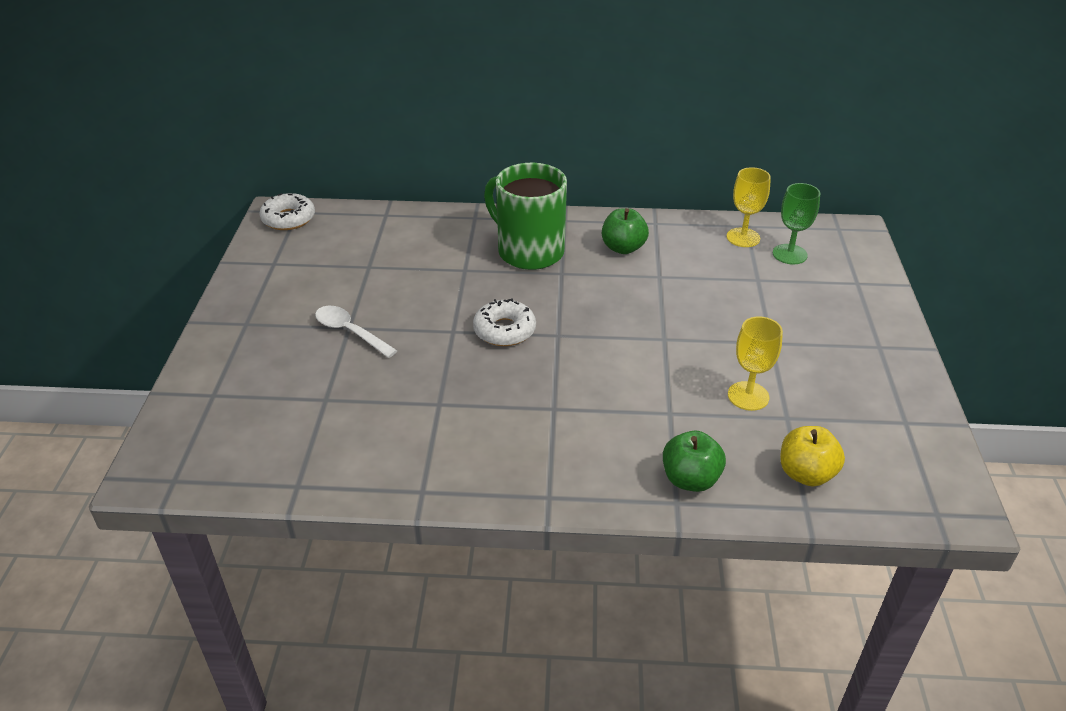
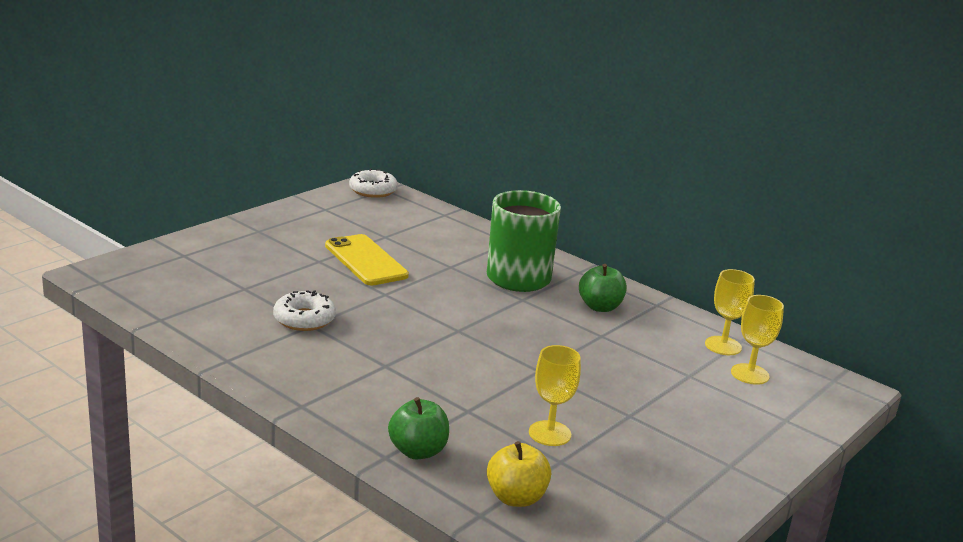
camera: 35 degrees right, 15 degrees down
(350, 332) = (316, 263): white spoon -> none
(388, 303) = (365, 261): none -> yellow phone
(504, 330) = (422, 310): white donut -> white donut (304, 319)
(789, 254) = (750, 374): green goblet -> yellow goblet

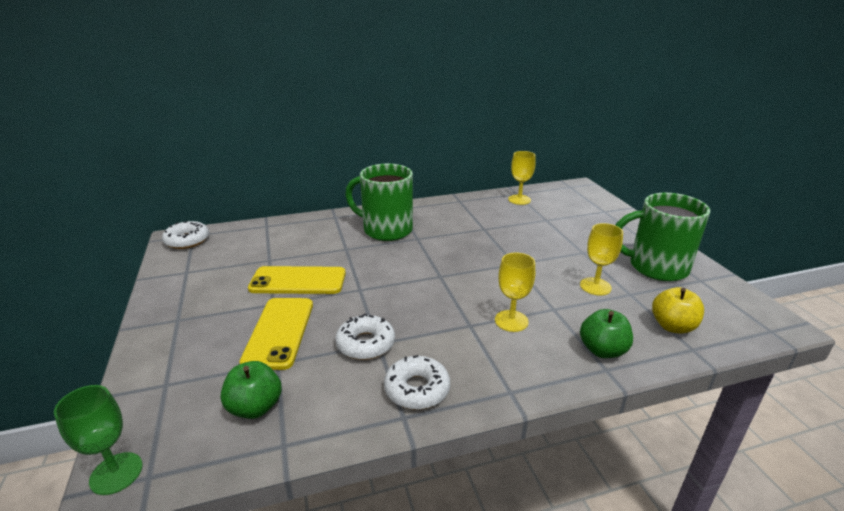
camera: 55 degrees left, 5 degrees up
(95, 271) = (116, 473): none -> green goblet
(265, 358) = (417, 389): none -> white donut
(283, 277) = (279, 332): none -> yellow phone
(600, 307) = (449, 217): green apple -> green apple (255, 407)
(657, 477) = (656, 267): none -> green mug
(750, 374) = (553, 203): yellow goblet -> yellow goblet (511, 321)

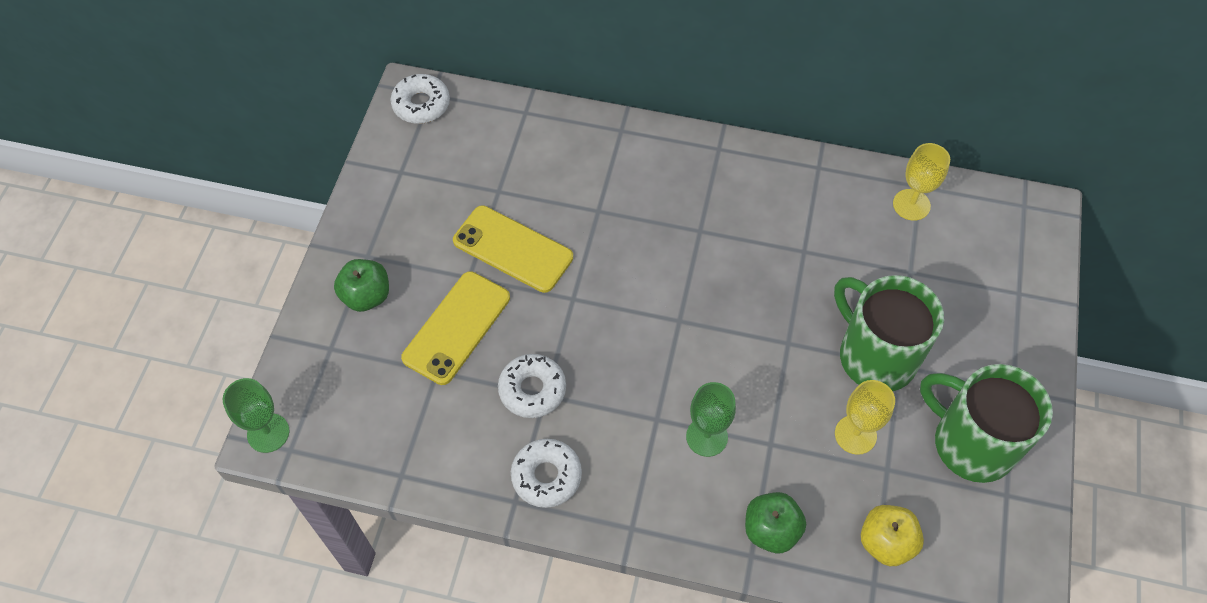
camera: 30 degrees right, 30 degrees up
(255, 407) = (395, 419): green apple -> green apple (366, 296)
(386, 230) = (671, 192): green mug -> green mug (875, 356)
(511, 321) = (706, 437): yellow goblet -> green goblet

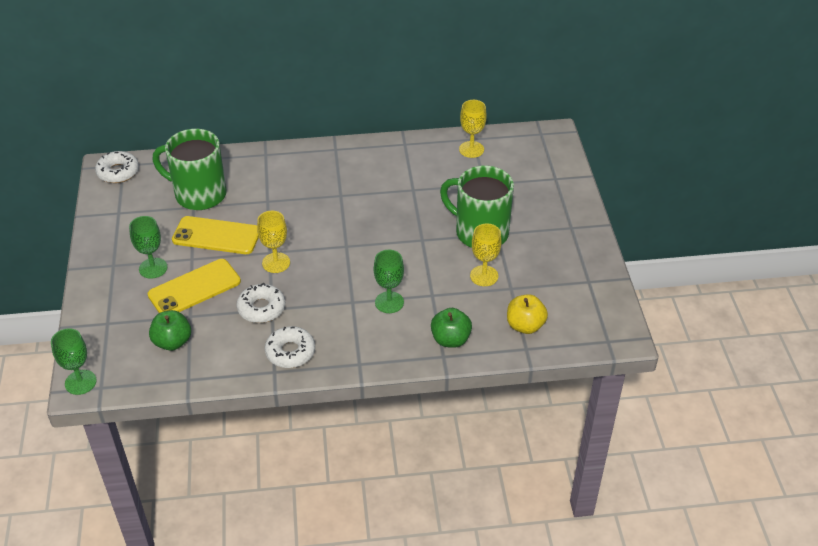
camera: 20 degrees left, 15 degrees down
(366, 296) = (122, 287): green apple -> green apple (172, 342)
(415, 277) = (153, 268): none -> green goblet
(457, 328) = (194, 288): yellow phone -> yellow phone turned 45 degrees clockwise
(576, 319) = (276, 263): none -> yellow goblet
(971, 443) = (556, 261): green mug -> green mug (199, 194)

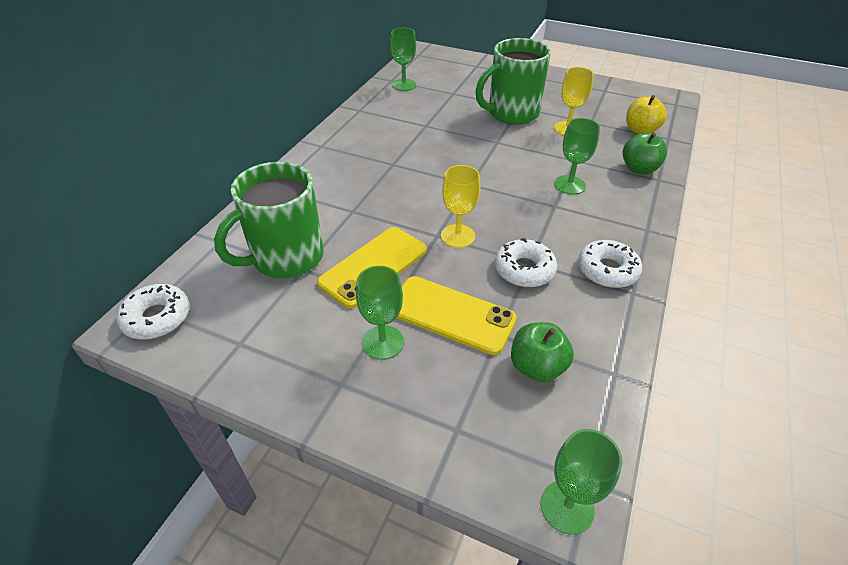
camera: 60 degrees left, 0 degrees up
(194, 288) = (451, 314): yellow phone -> yellow phone turned 60 degrees counterclockwise
(471, 149) = (404, 85): yellow goblet -> green goblet

